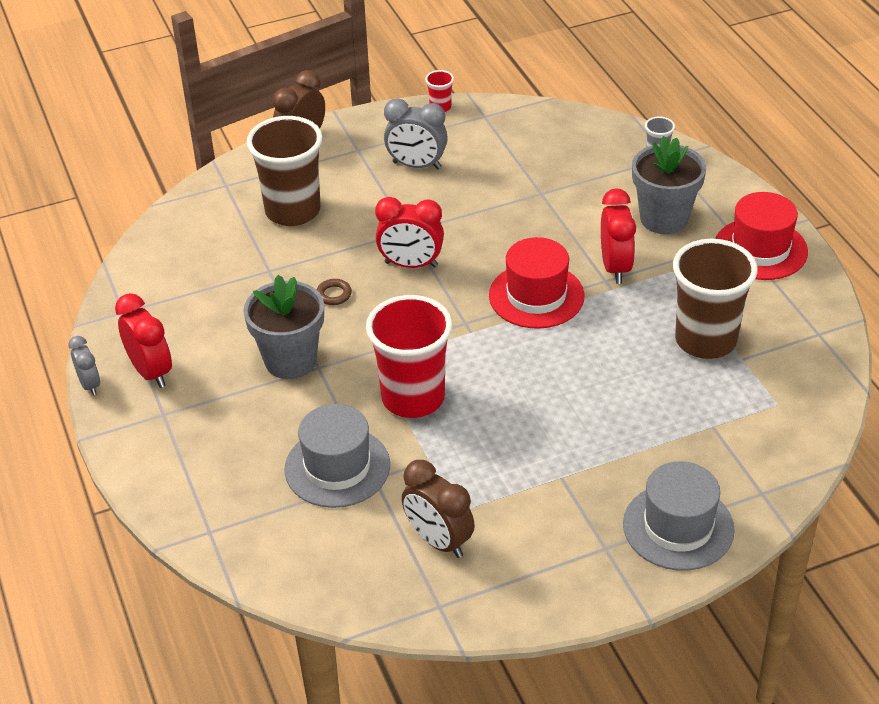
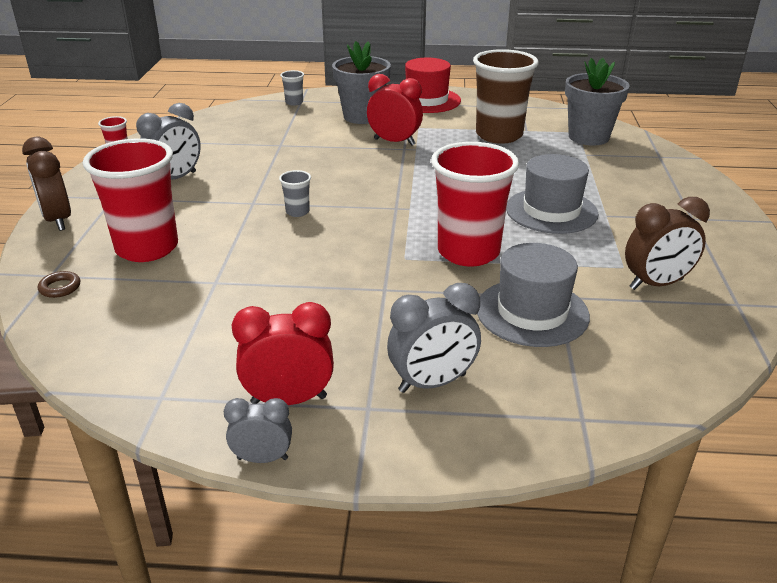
camera: 65 degrees left, 10 degrees down
(208, 437) = (432, 383): none -> grey clock
(290, 360) = (360, 302): grey flower pot -> grey flower pot (588, 137)
(293, 211) = (147, 248): brown cup -> red cup
(334, 294) = (293, 256): brown ring -> brown ring (60, 287)
(411, 265) = (297, 212): red clock -> grey cup
(536, 296) = (394, 174): red hat -> none
(678, 527) = (681, 188): grey hat -> grey hat (551, 211)

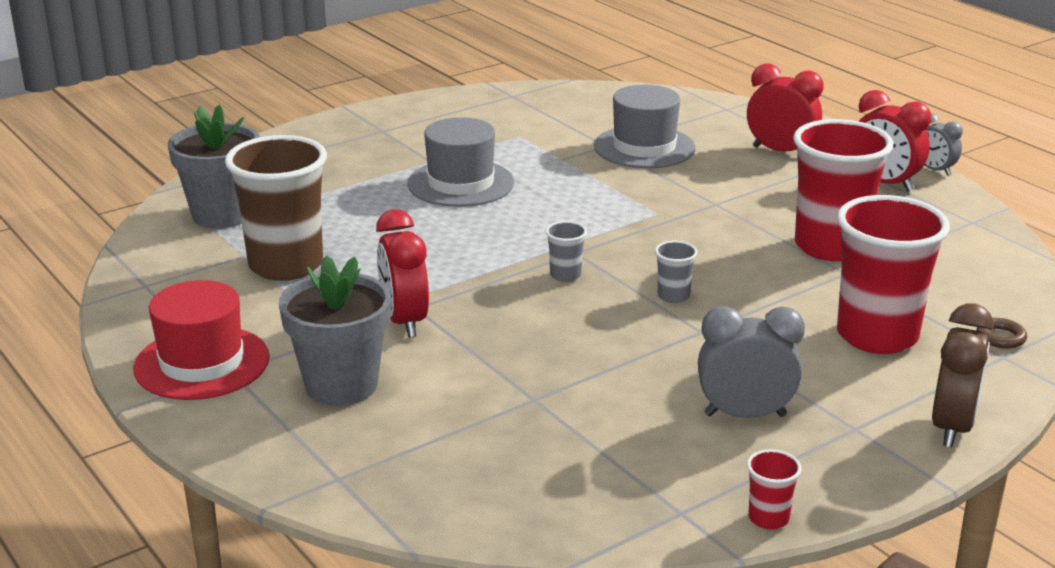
camera: 130 degrees left, 5 degrees down
(294, 102) = (357, 479): grey cup -> grey cup (565, 275)
(432, 383) = (780, 151): grey clock -> red clock
(468, 252) = (600, 192): red cup -> red cup (830, 246)
(656, 284) = (528, 121): brown clock -> none

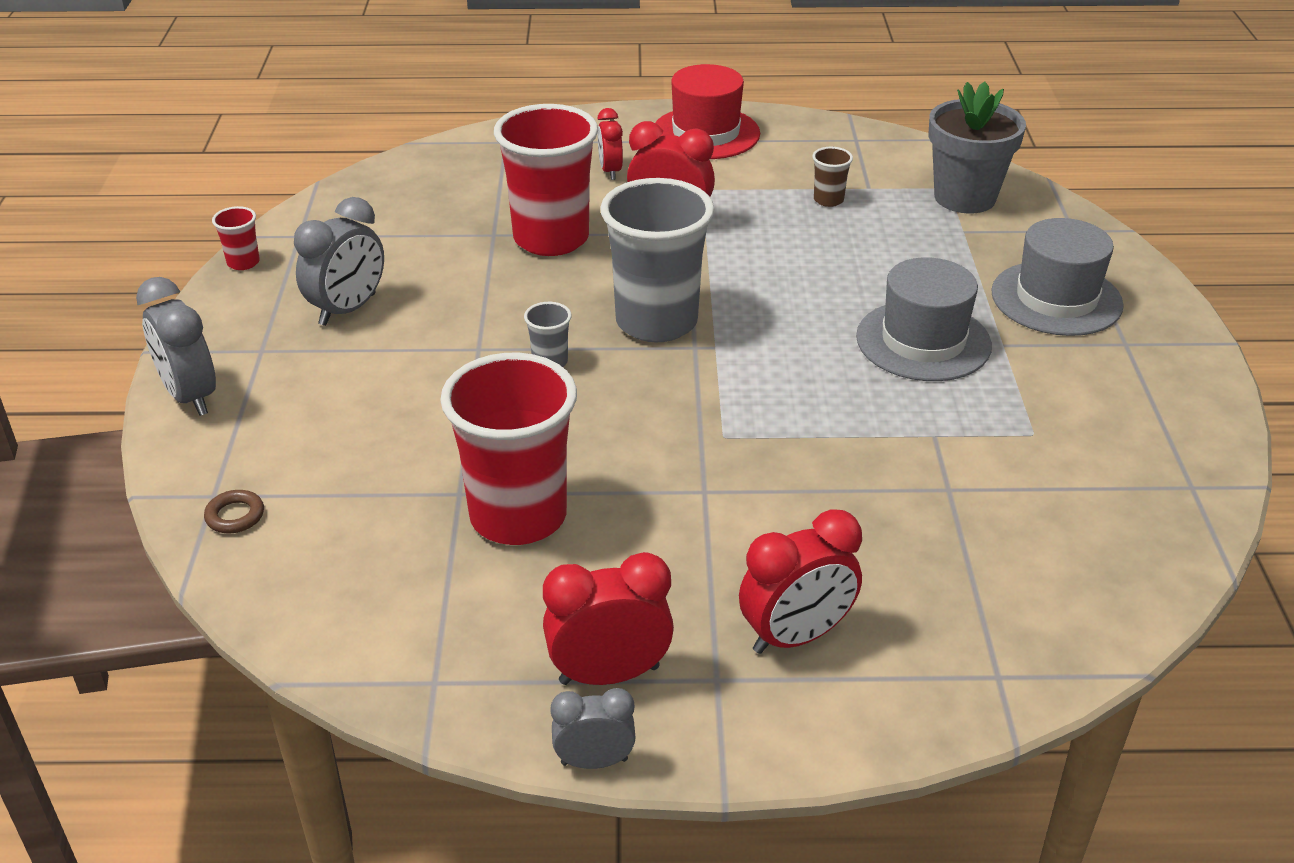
camera: 125 degrees right, 10 degrees up
(286, 265) = (828, 200): brown cup -> brown cup, size x0.42
(341, 385) = (610, 171): grey flower pot -> red clock
(565, 275) = (656, 322): grey cup -> grey cup, size x2.40
(644, 147) = (915, 517): grey hat -> grey hat (1056, 299)
(877, 336) = (342, 440): red cup -> red cup (551, 239)
(952, 427) = (190, 396): brown clock -> grey clock

